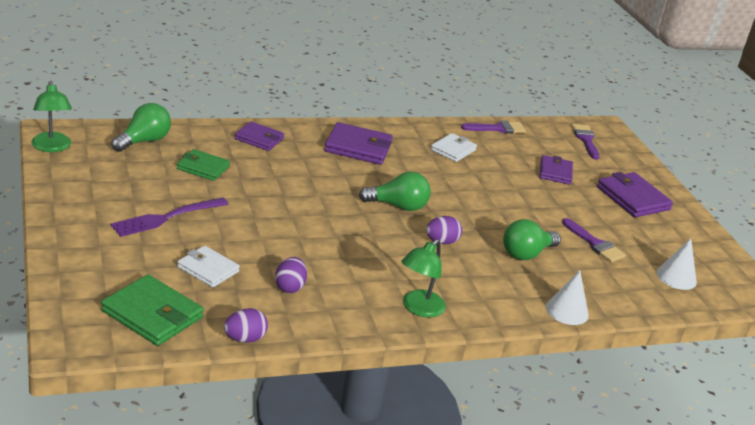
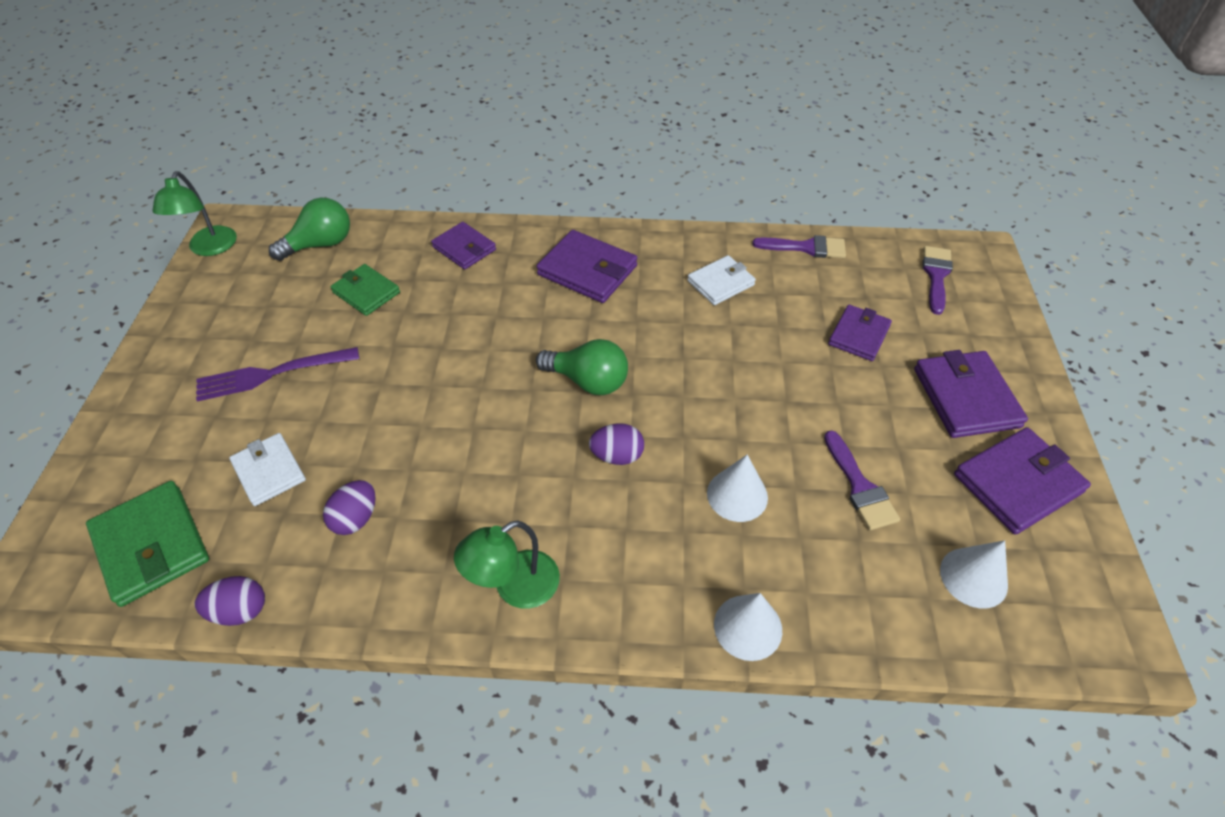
camera: 25 degrees right, 20 degrees up
(526, 254) = (737, 495): green light bulb -> white cone
(679, 235) = (1017, 483): none -> purple wallet

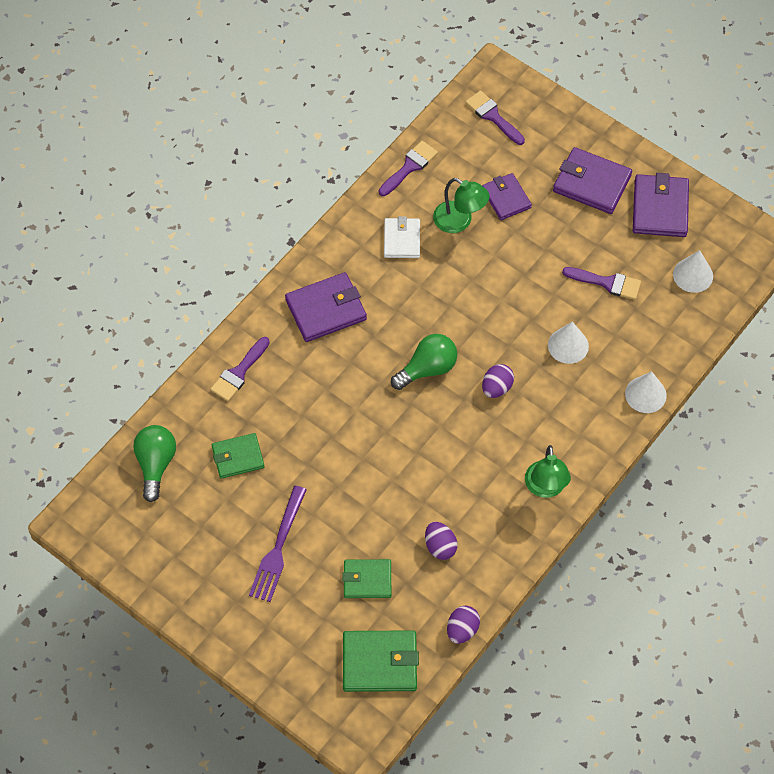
camera: 55 degrees left, 10 degrees up
(210, 248) = (97, 542): green lamp -> green lamp (459, 221)
(269, 471) = (367, 580): white wallet -> green wallet
(464, 248) = (239, 373): purple wallet -> purple brush

